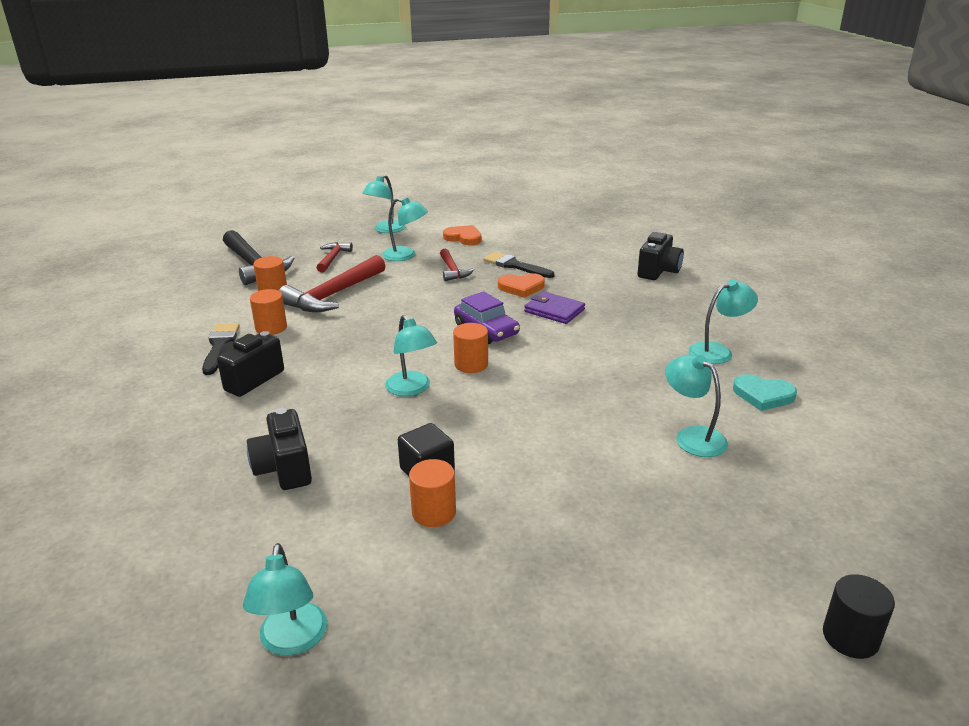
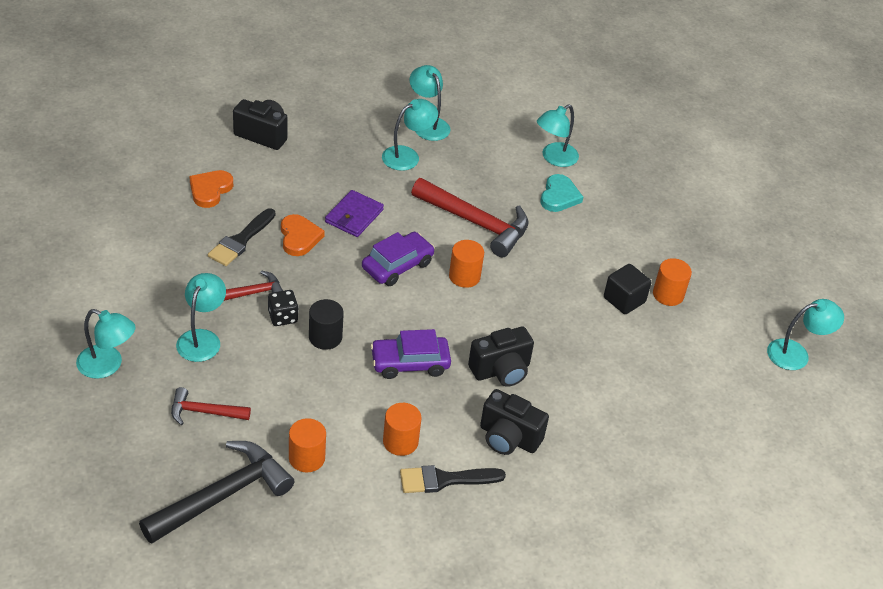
camera: 100 degrees left, 15 degrees up
(284, 469) = (639, 386): black camera -> black camera (501, 370)
(333, 295) = (316, 397): red hammer -> red hammer (476, 223)
(359, 333) = (410, 363): none -> purple car
(412, 389) = (511, 315): turquoise lamp -> turquoise lamp (407, 155)
(424, 282) = (283, 317): none -> black dice
(463, 238) = (148, 285): orange heart -> orange heart (210, 190)
(763, 395) = (494, 114): turquoise heart -> turquoise heart (559, 196)
(850, 637) = (722, 132): black cylinder -> black cylinder (325, 337)

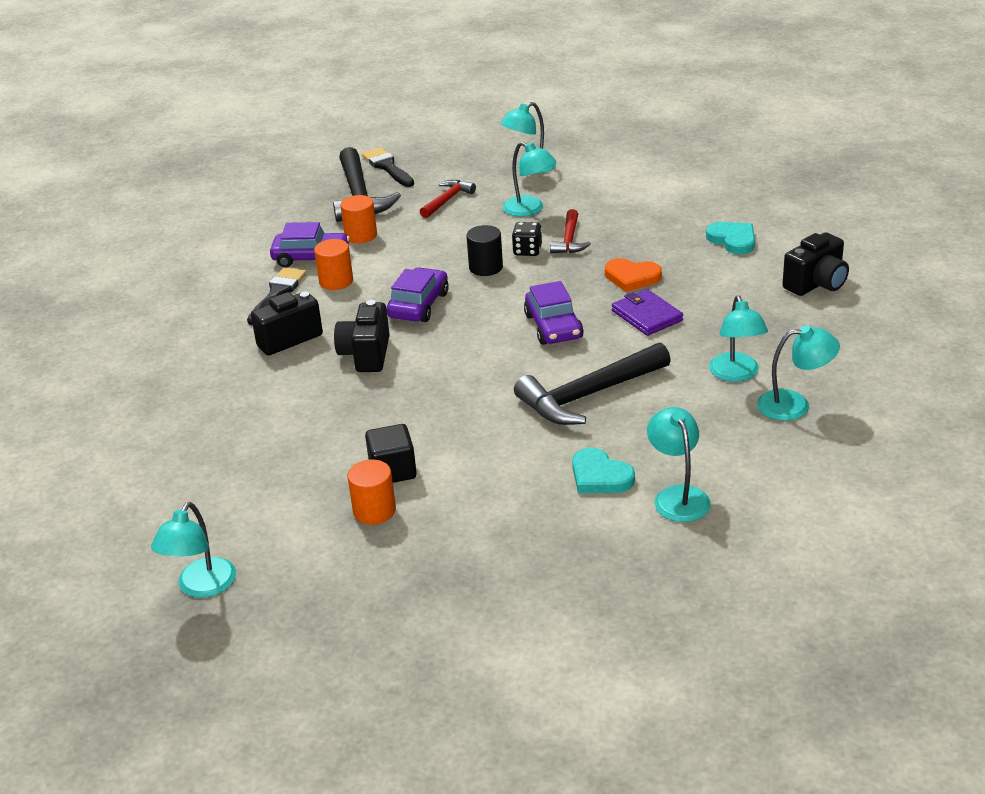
camera: 125 degrees right, 10 degrees down
(210, 190) = (733, 240): orange heart -> turquoise heart
(241, 240) = (646, 245): black brush -> black brush (387, 167)
(367, 482) = (311, 257): none -> purple car
(464, 276) = (509, 365): orange cylinder -> none
(476, 223) = (588, 395): red hammer -> black hammer

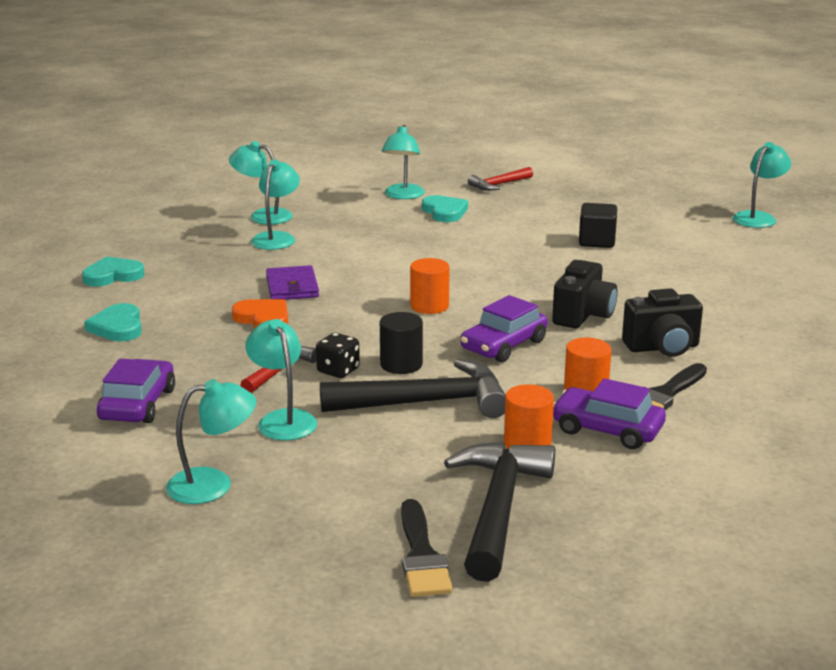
camera: 160 degrees left, 10 degrees down
(374, 511) = (621, 226): orange cylinder -> orange cylinder (429, 306)
(447, 200) = (375, 464): red hammer -> red hammer (499, 185)
(553, 326) = (385, 298): purple car -> purple car (138, 404)
(588, 395) = (406, 250): black hammer -> black hammer (426, 402)
(816, 284) = (113, 276): black camera -> turquoise heart

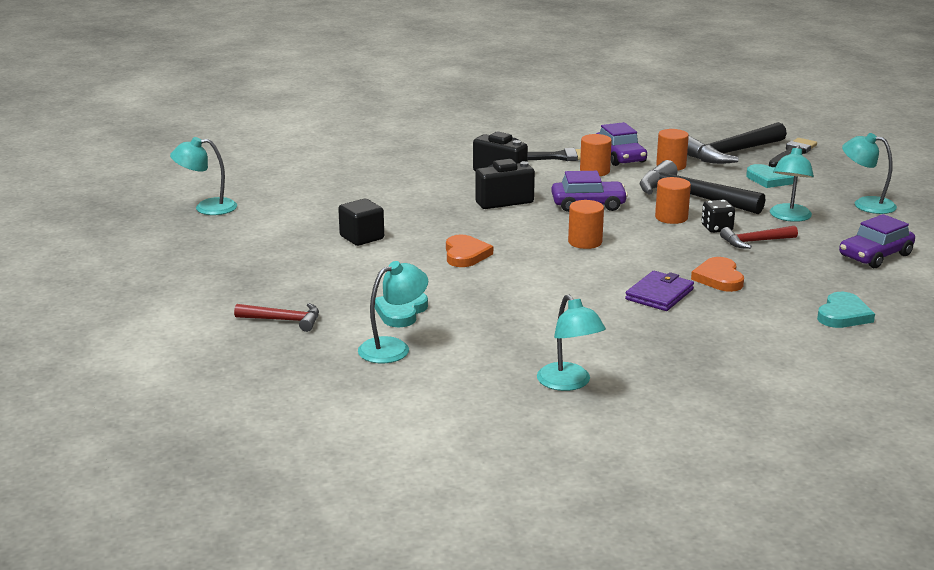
camera: 135 degrees left, 0 degrees up
(113, 276) = (804, 369): turquoise heart -> turquoise heart (770, 179)
(277, 238) = (597, 348): turquoise lamp -> none
(401, 364) = (671, 217): black cylinder -> orange cylinder
(495, 259) = (465, 254): none -> orange heart

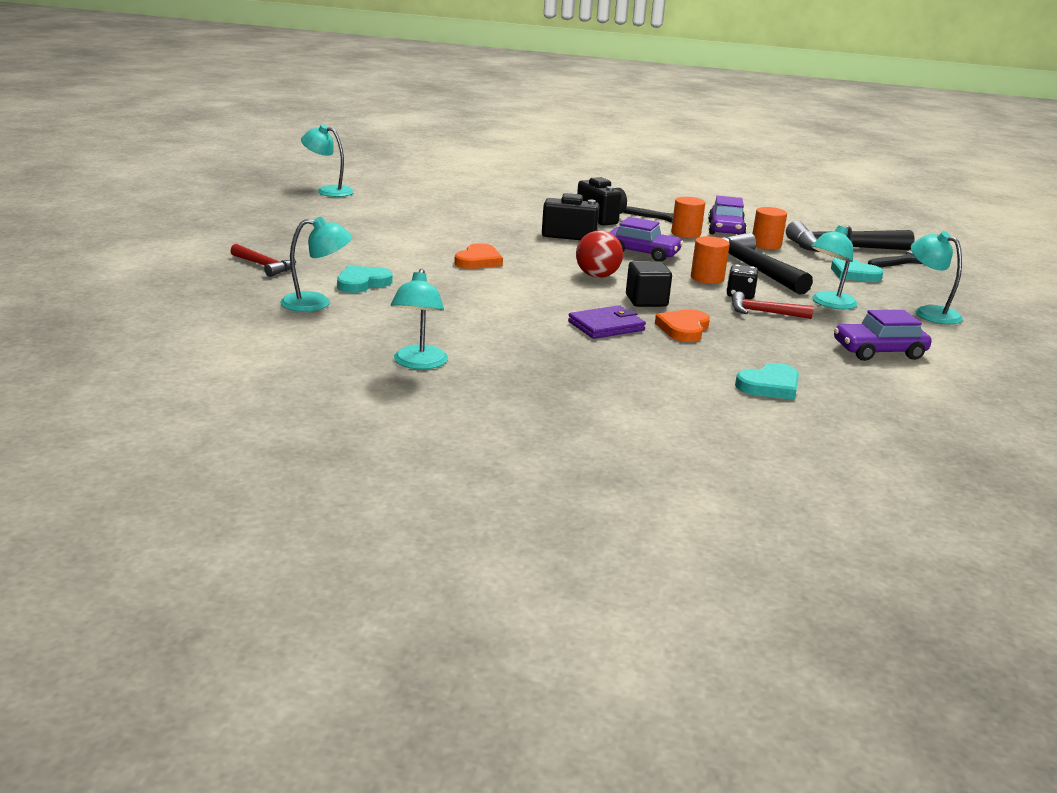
camera: 25 degrees right, 0 degrees up
(362, 237) = (413, 232): black cube -> black cube (646, 301)
(585, 242) = (597, 276): orange cylinder -> red ball

